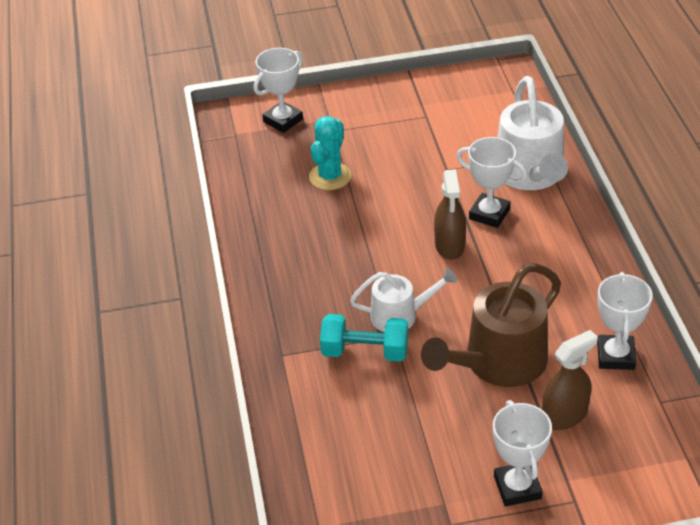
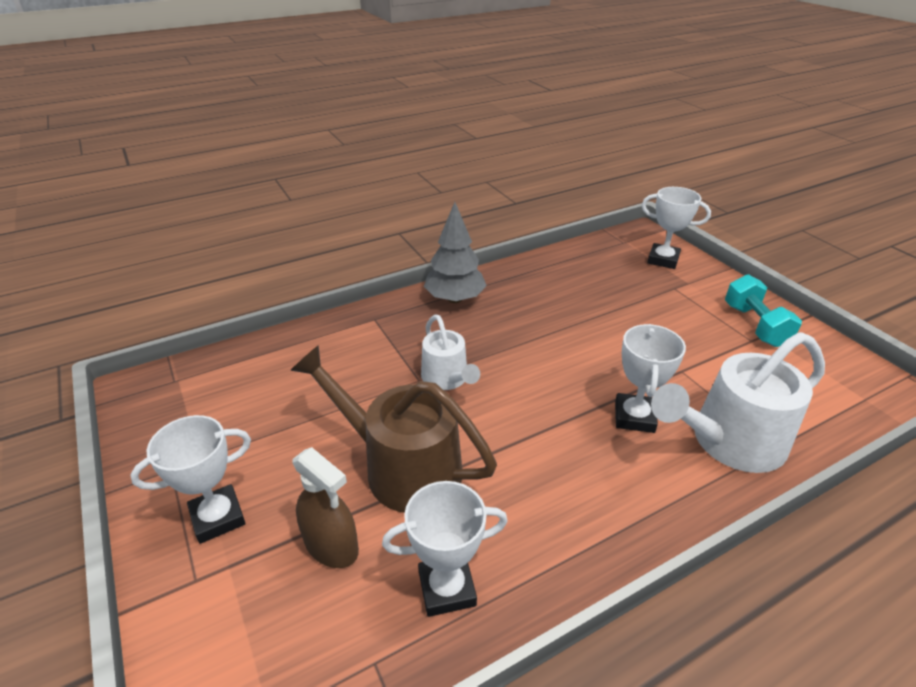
camera: 70 degrees right, 5 degrees down
(276, 286) = (455, 299): none -> grey tree
(330, 176) = (610, 299): turquoise cactus -> none
(365, 352) = (391, 365): turquoise dumbbell -> turquoise dumbbell (755, 325)
(449, 245) = (565, 395): brown spray bottle -> none

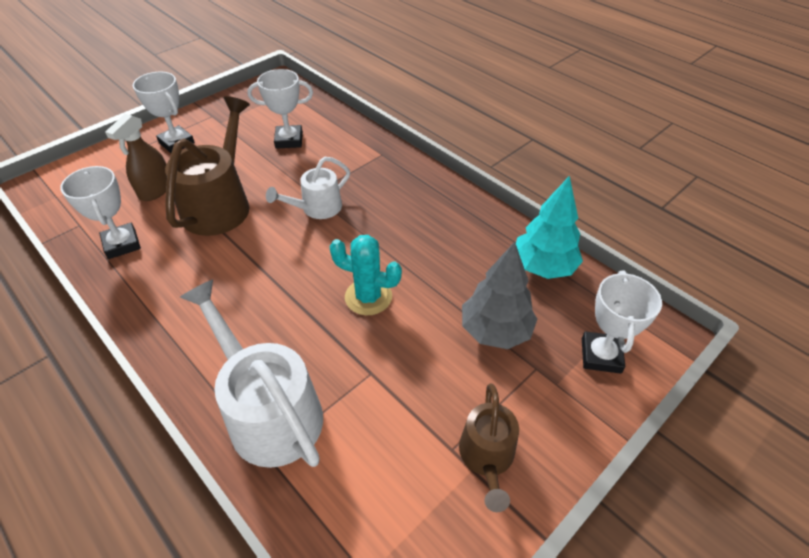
camera: 75 degrees right, 10 degrees up
(455, 299) = (430, 192): grey tree -> grey tree (495, 331)
(572, 262) = (543, 267): none -> turquoise tree
(591, 359) = (368, 297): none -> turquoise cactus
(634, 417) = (292, 334): white trophy -> white trophy (289, 140)
(755, 325) = (487, 457): turquoise dumbbell -> brown watering can

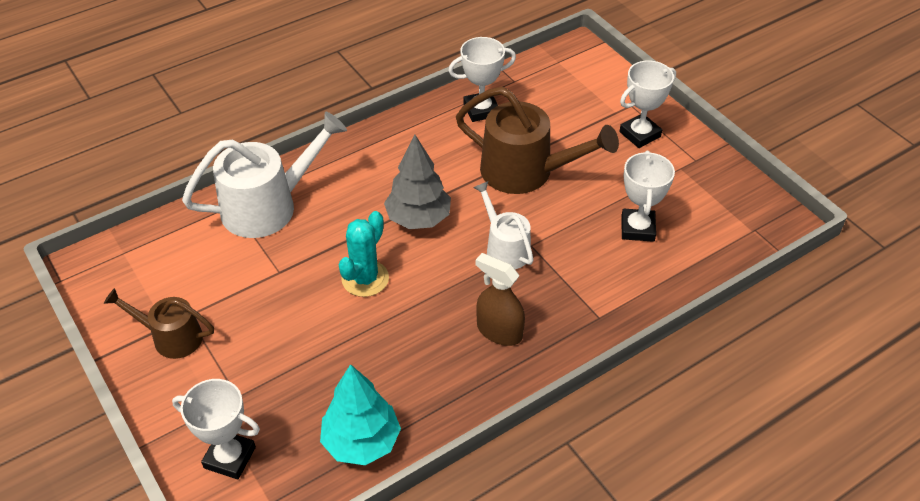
camera: 100 degrees right, 0 degrees up
(155, 190) = (557, 124): brown spray bottle -> brown spray bottle (499, 331)
(495, 331) = (291, 373): grey tree -> grey tree (418, 219)

